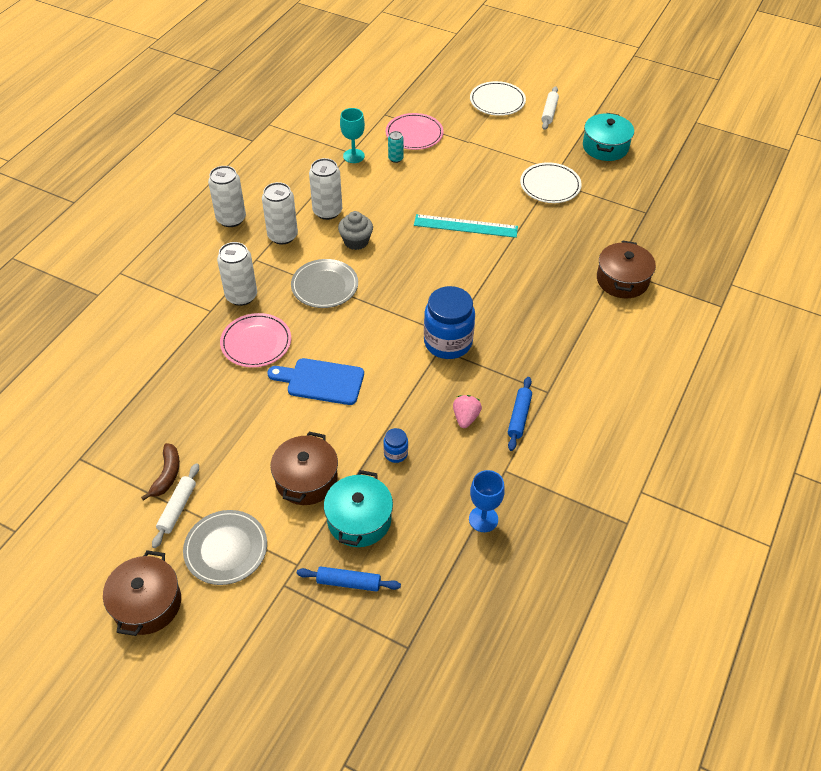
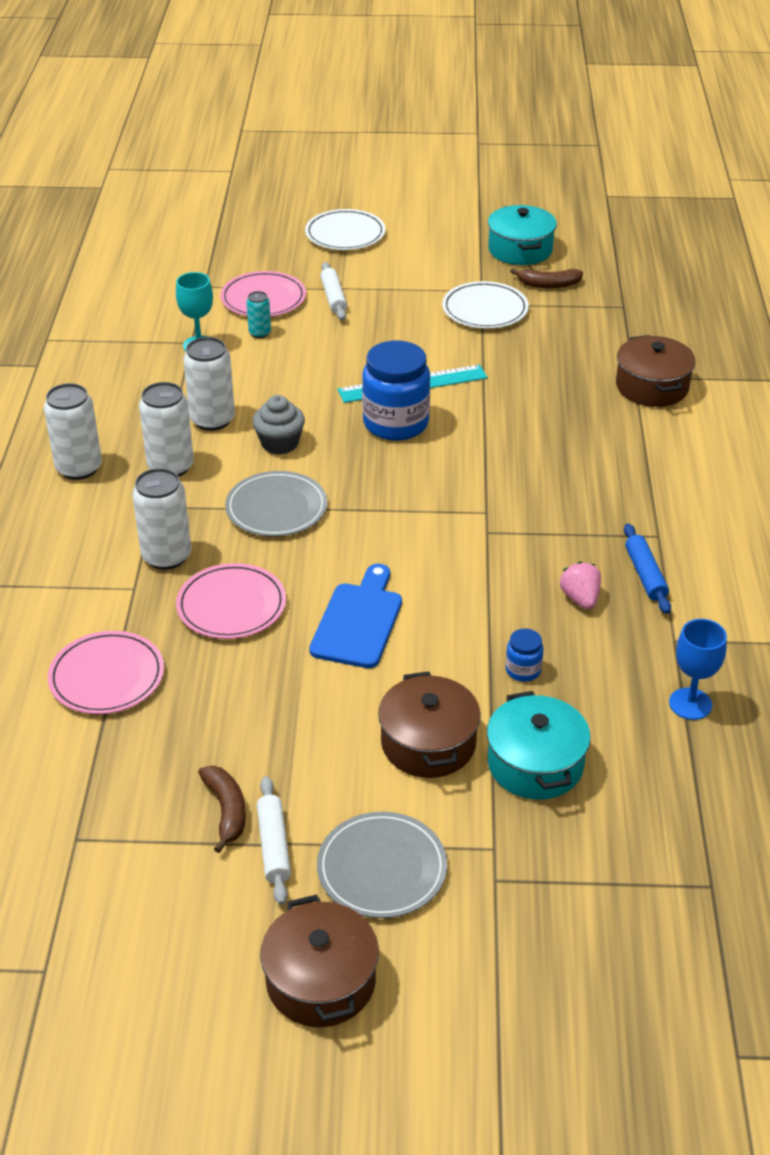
camera: 25 degrees left, 10 degrees down
(159, 363) = (107, 676): none -> pink plate
(321, 381) = (358, 621): blue cutting board -> blue cutting board turned 120 degrees clockwise
(349, 582) = (578, 842): blue rolling pin -> none
(448, 342) = (492, 521): blue jar -> blue jar (396, 423)
(549, 112) = (421, 229): white rolling pin -> white rolling pin (333, 297)
(606, 179) = (548, 284): none -> brown banana

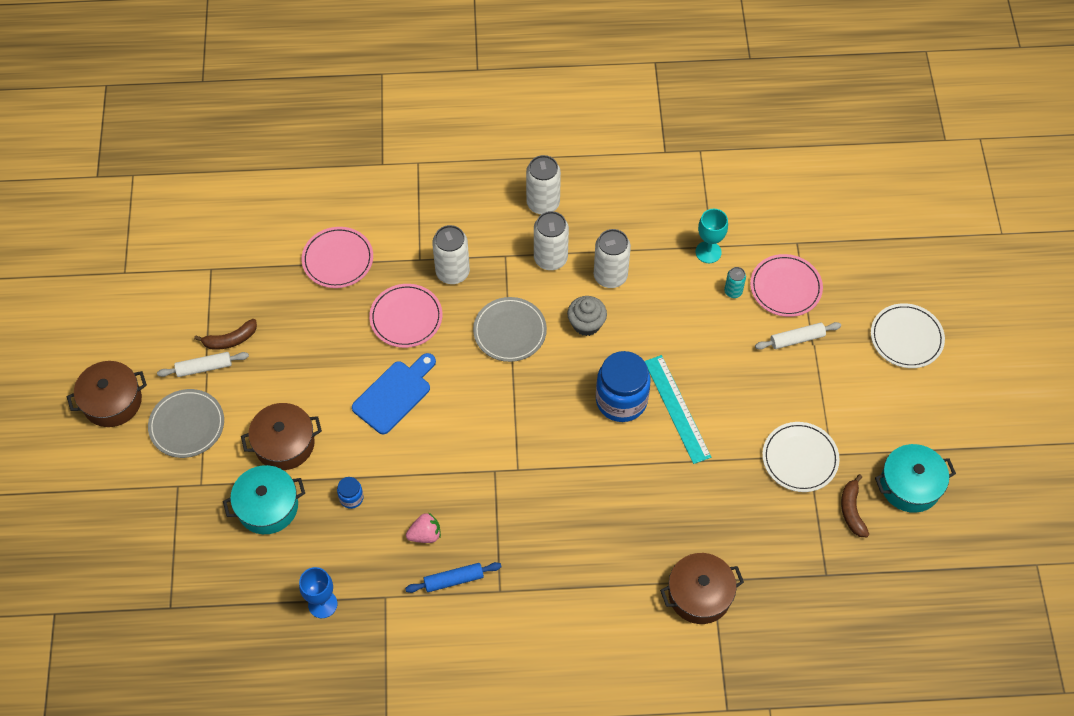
camera: 85 degrees right, 20 degrees up
(358, 621) = (394, 394): blue cutting board -> blue cutting board turned 60 degrees counterclockwise

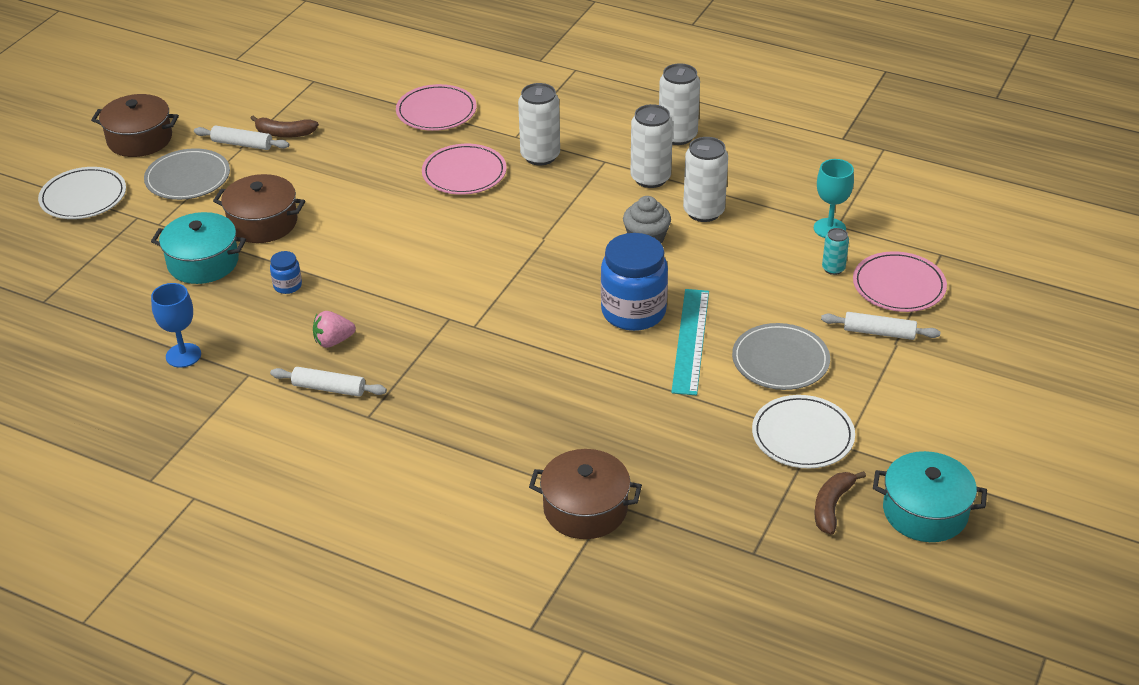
camera: 30 degrees right, 20 degrees down
(394, 394) = (401, 224): blue cutting board -> none
(425, 534) = (333, 341): pink strawberry -> pink strawberry turned 150 degrees clockwise
(453, 580) = (329, 388): blue rolling pin -> white rolling pin
(510, 331) = (560, 218): grey plate -> grey plate (780, 360)
(906, 337) = (1018, 378): white plate -> white plate (83, 197)

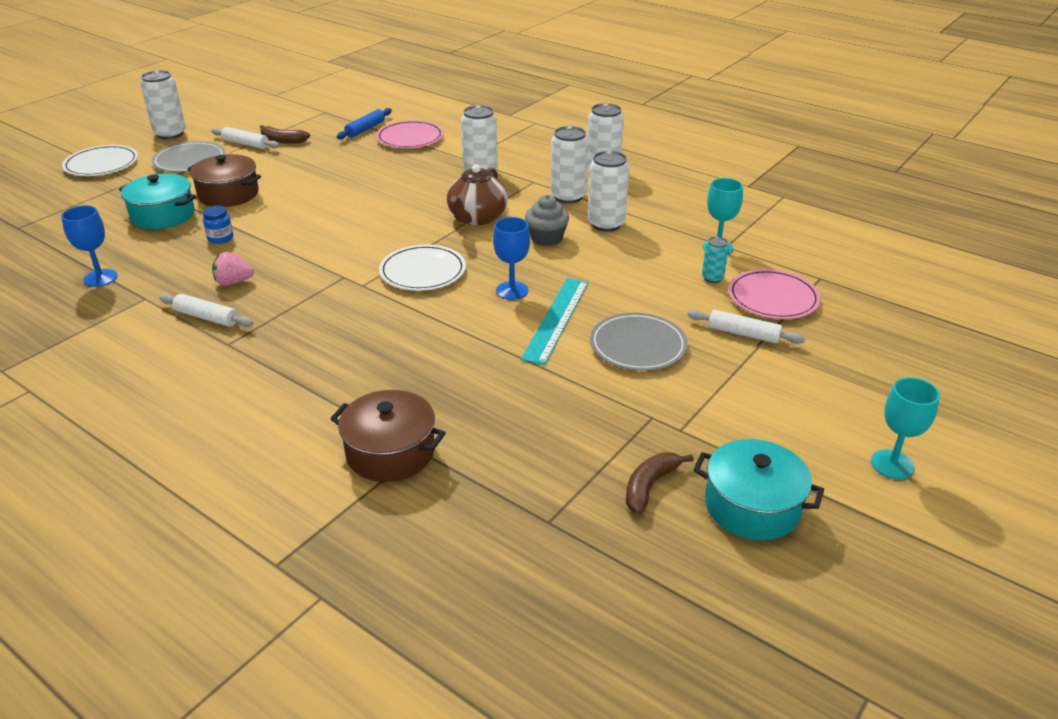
camera: 10 degrees right, 5 degrees down
(140, 139) = (170, 134): brown pot -> white can
(376, 103) = (365, 129): none -> blue rolling pin
(464, 173) = (411, 178): pink plate -> none
(561, 221) = (477, 218): none -> brown teapot
(633, 312) = (512, 290): blue jar -> blue goblet
(802, 435) = (639, 414): white plate -> white plate (423, 271)
(1038, 453) = (892, 464): none -> turquoise goblet

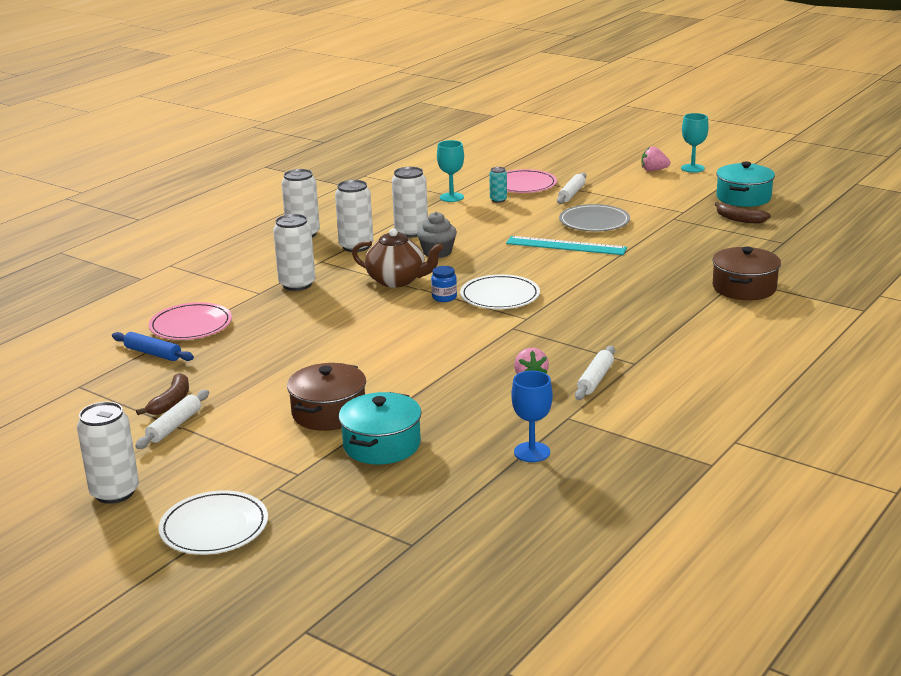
camera: 90 degrees left, 10 degrees down
(189, 160) = (219, 458): grey plate -> none
(220, 238) = (439, 399): blue jar -> blue jar (444, 297)
(512, 290) = (526, 261): blue goblet -> none
(869, 419) = (653, 170): none -> pink strawberry

